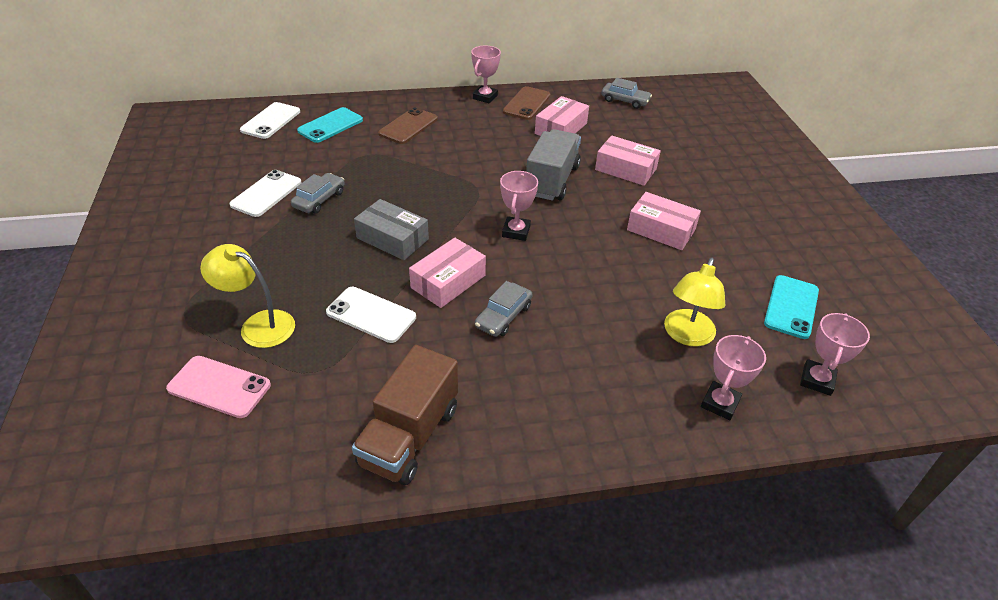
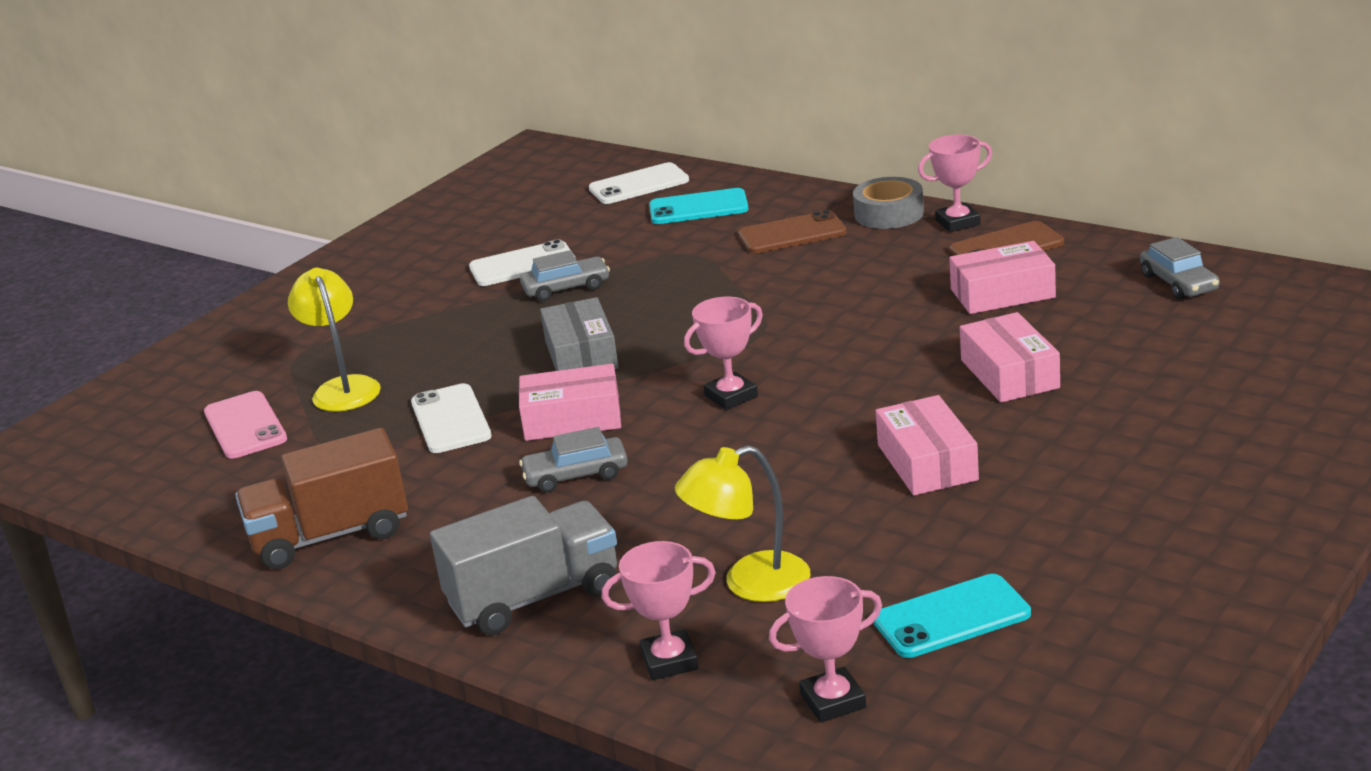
camera: 50 degrees right, 15 degrees down
(443, 101) = (889, 214): none -> grey tape
(552, 181) = (875, 354): grey truck -> grey truck (534, 597)

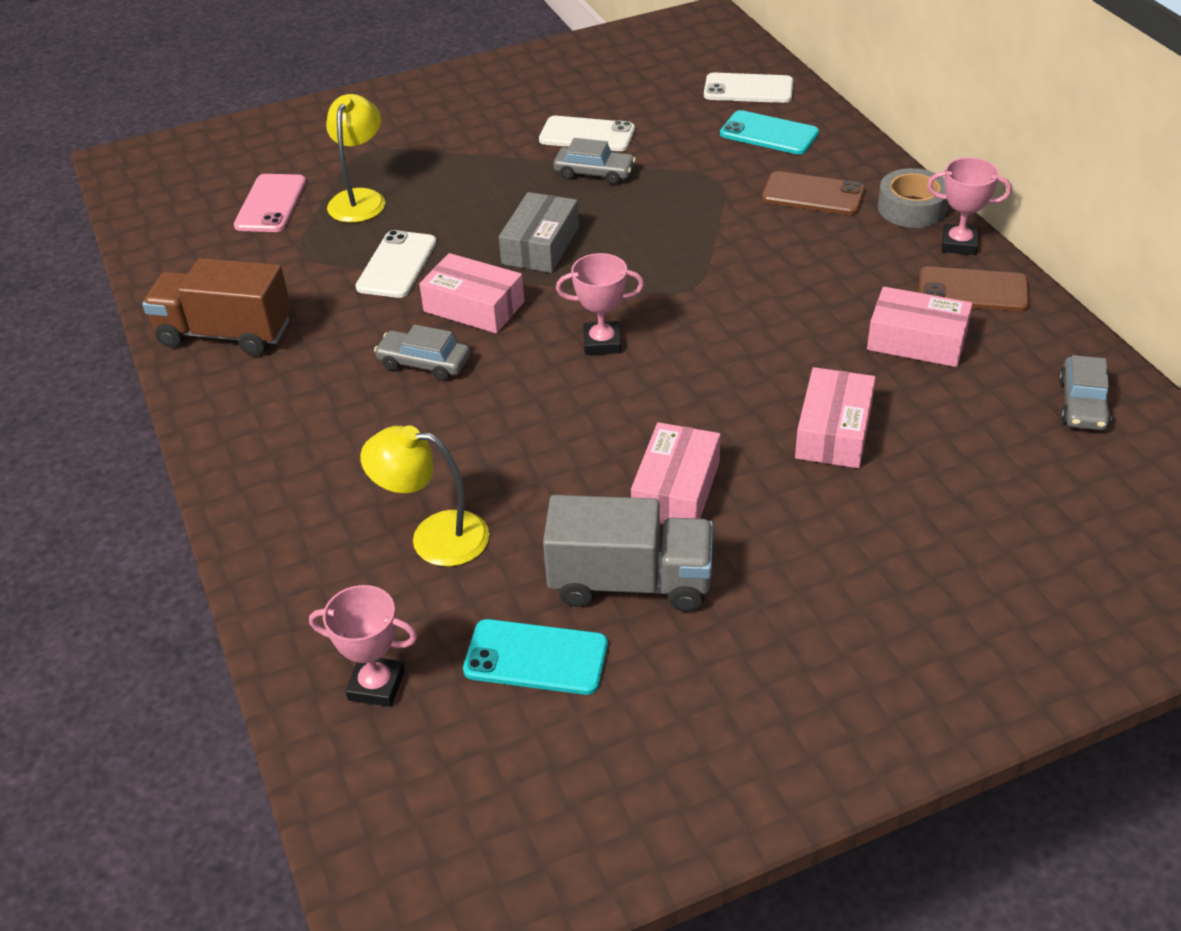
camera: 30 degrees right, 15 degrees up
(534, 597) = (288, 464): grey truck -> grey truck (630, 582)
(669, 661) = (312, 577): pink trophy -> none

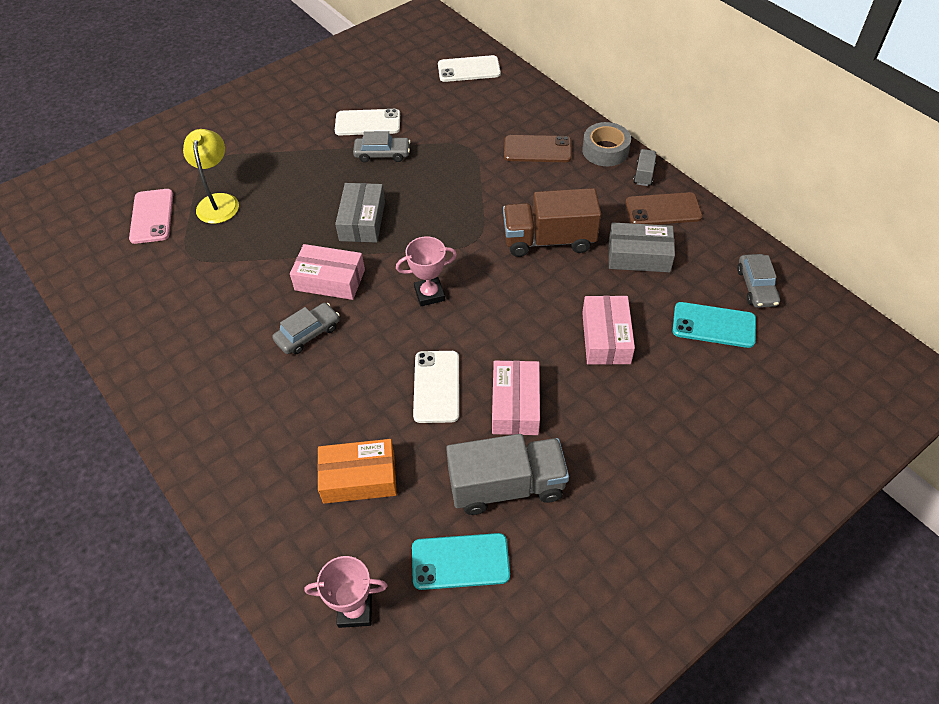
camera: 15 degrees left, 10 degrees up
(225, 334) = (152, 335): brown truck -> brown truck (549, 240)
(397, 265) = (263, 254): white phone -> white phone (436, 386)
(424, 363) = (308, 334): grey car -> grey car turned 135 degrees clockwise
(434, 536) = (359, 478): yellow lamp -> orange box
(769, 134) = (493, 104): turquoise phone -> turquoise phone (713, 325)
(917, 340) = (639, 255): pink box -> grey box
(959, 244) = (644, 174): pink trophy -> grey truck

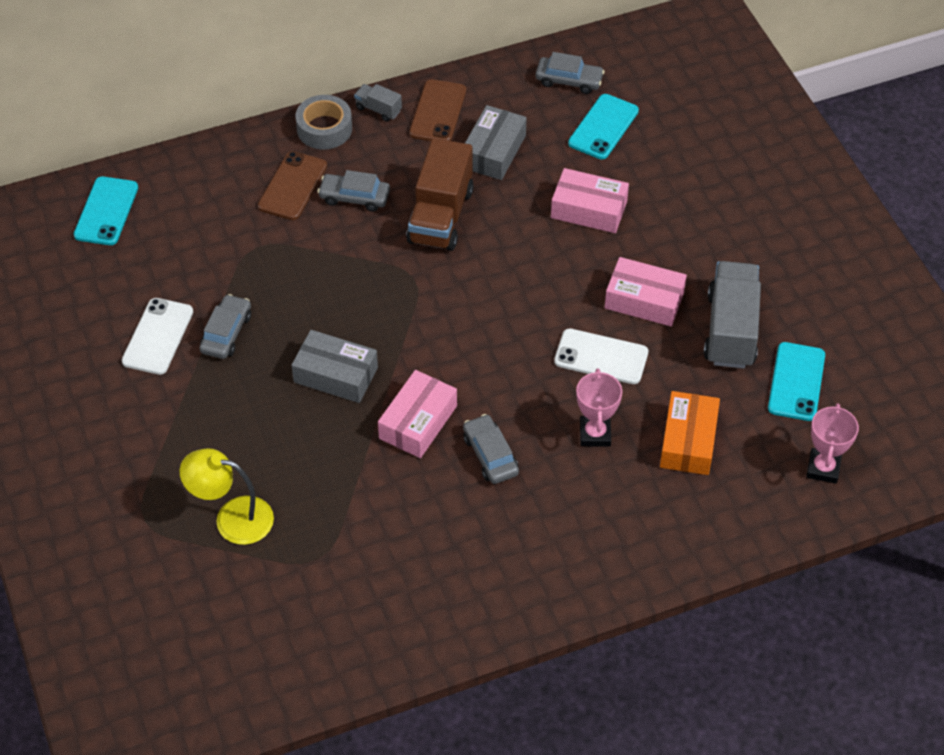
camera: 75 degrees left, 0 degrees up
(152, 216) = (225, 596): pink phone -> none
(429, 294) = (476, 336): pink trophy -> pink trophy (595, 434)
(469, 69) = (106, 211): white phone -> turquoise phone
(543, 185) = (354, 197): none -> grey car

